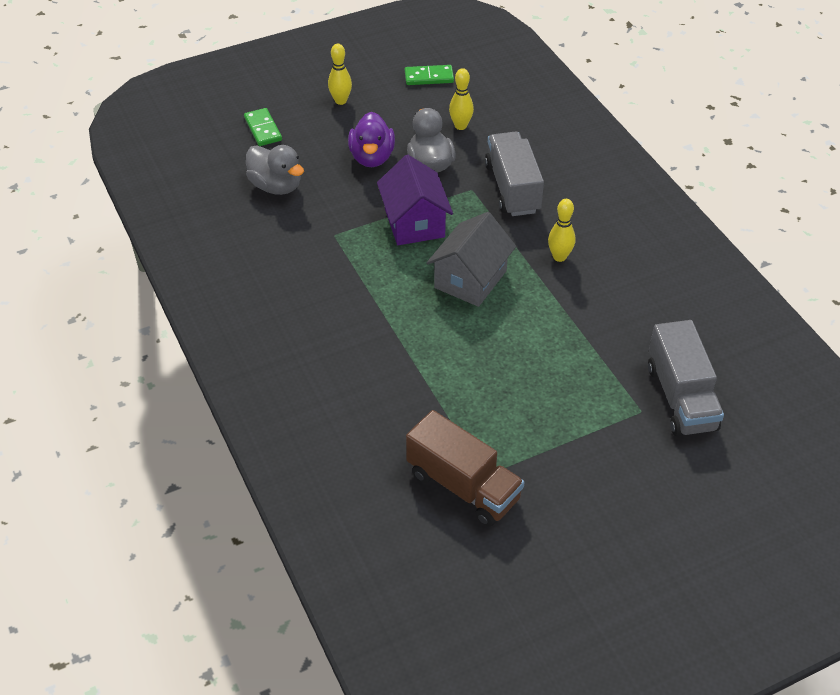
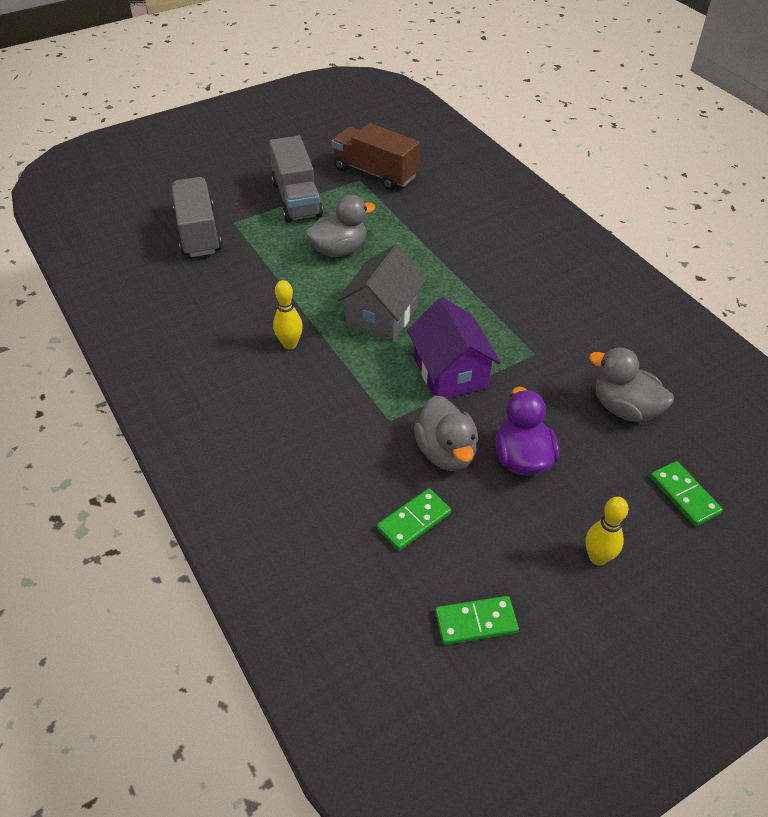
camera: 175 degrees right, 0 degrees up
(460, 126) = (414, 521): yellow bowling pin -> green domino
(512, 188) = (340, 424): grey truck -> grey truck (296, 199)
(513, 361) = (339, 250): none -> grey duck

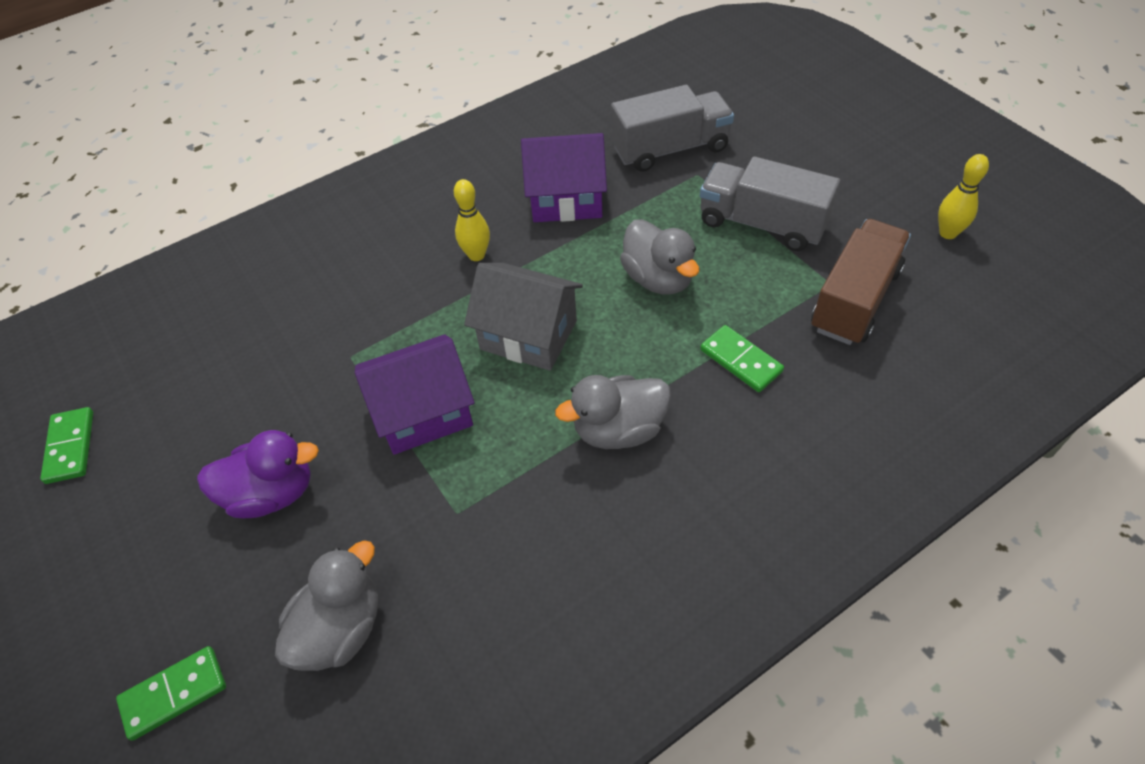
camera: 90 degrees right, 5 degrees up
(239, 291) = (566, 199): none -> purple house
(296, 199) = (762, 224): grey truck -> grey truck turned 45 degrees clockwise
(414, 521) = (205, 388): green domino -> green domino (741, 360)
(446, 452) = (293, 413): grey duck -> grey duck (618, 430)
(597, 558) = (110, 571): yellow bowling pin -> yellow bowling pin (948, 233)

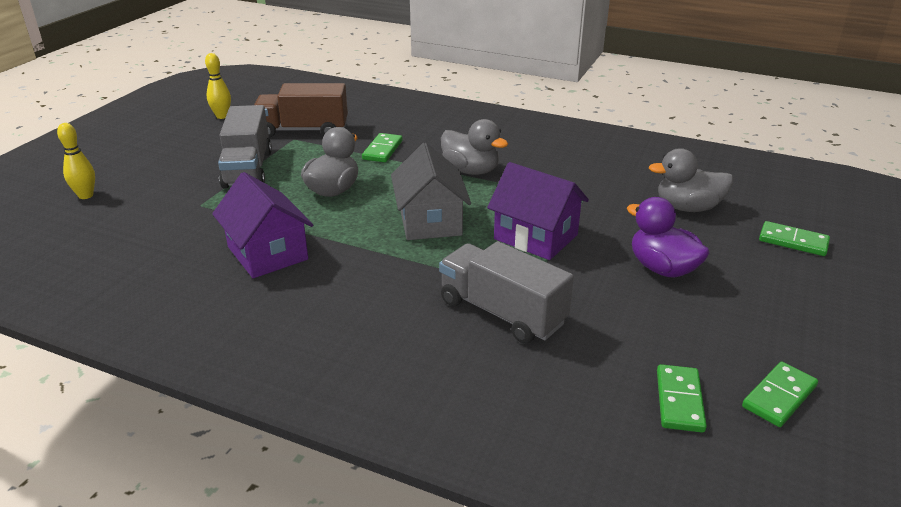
camera: 125 degrees left, 20 degrees down
(142, 376) = (679, 400): none -> green domino
(476, 255) = (369, 273): yellow bowling pin -> yellow bowling pin (86, 195)
(670, 149) = (168, 224): grey truck -> grey truck (502, 312)

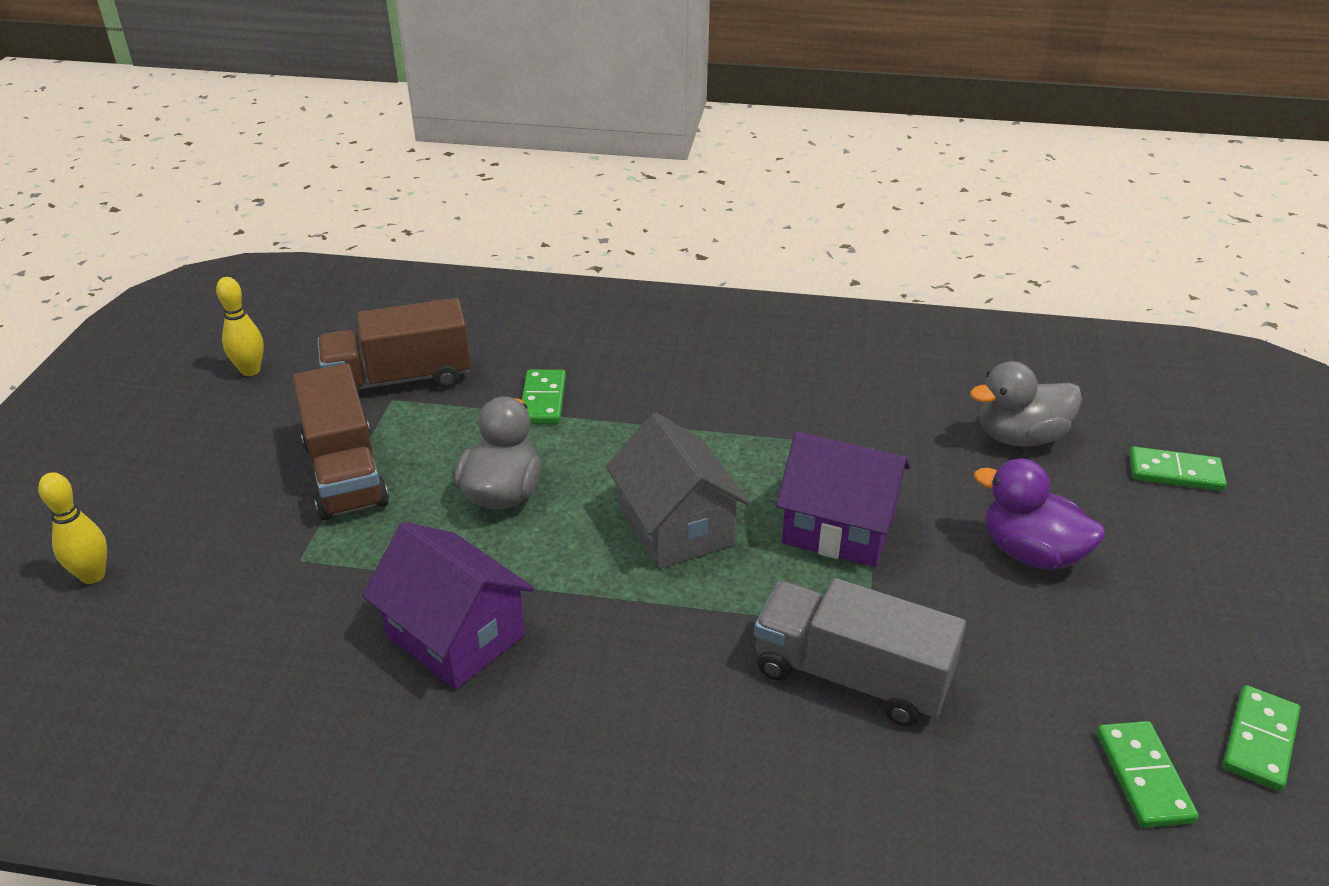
camera: 15 degrees left, 5 degrees up
(248, 169) = (345, 473): grey truck -> brown truck
(471, 170) = (693, 419): grey duck -> none

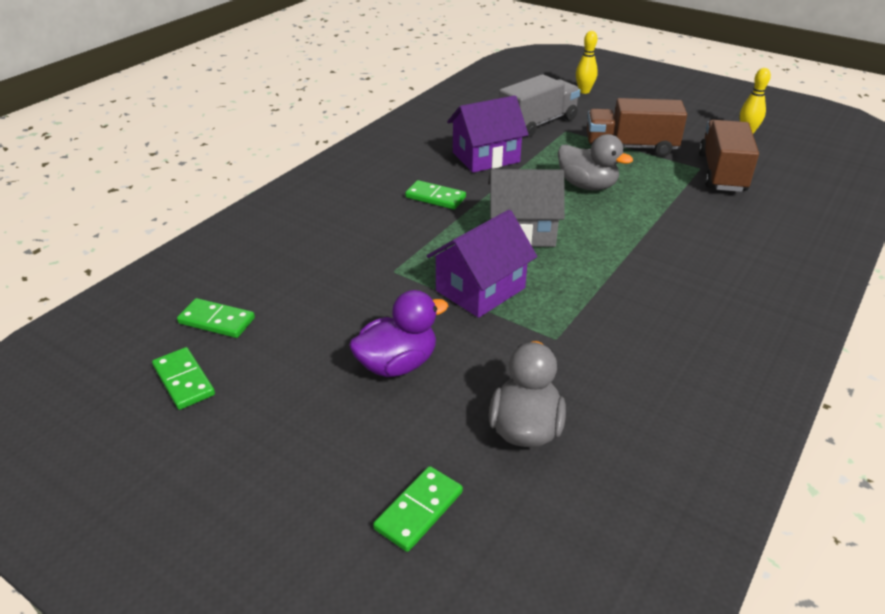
camera: 115 degrees right, 0 degrees up
(543, 400) = (679, 215): green domino -> green domino (435, 197)
(850, 676) = (367, 252): grey truck -> grey truck (537, 123)

